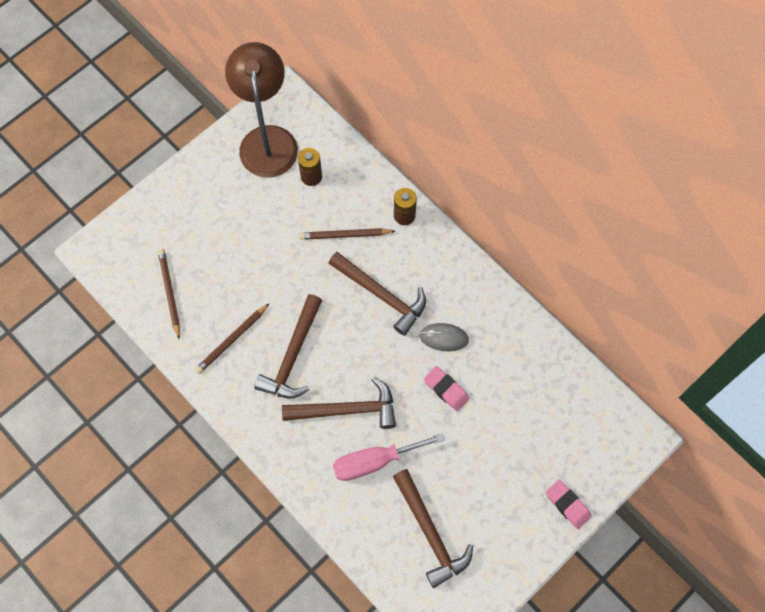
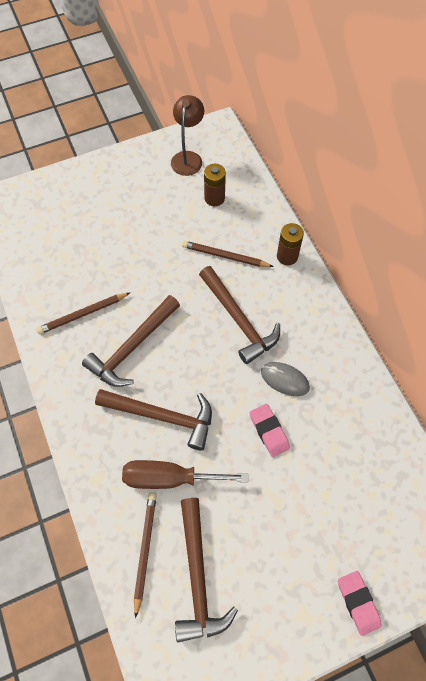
camera: 20 degrees right, 5 degrees down
(170, 293) = (47, 255): brown pencil -> brown pencil (145, 550)
(267, 140) = (188, 158): brown lamp -> brown lamp, size x0.58
(374, 461) = (169, 478): pink screwdriver -> brown screwdriver

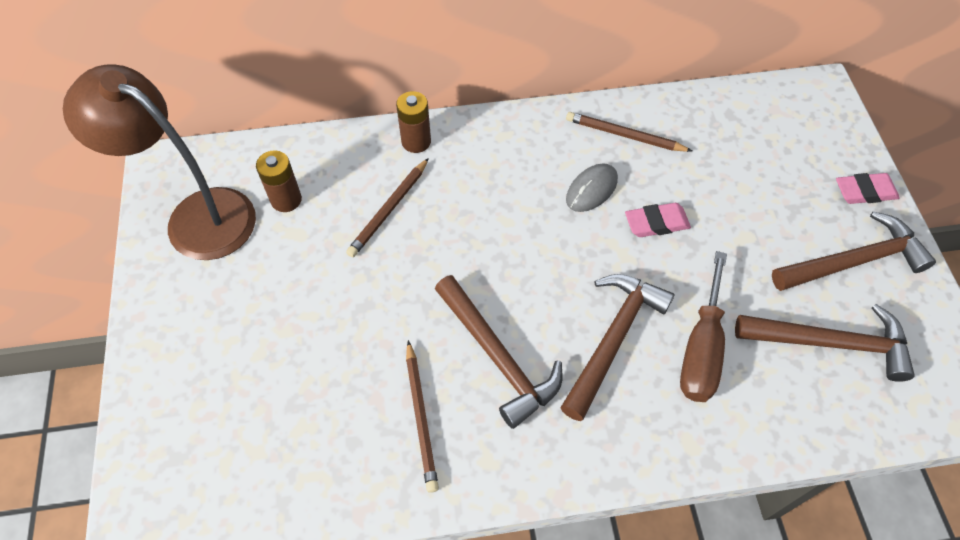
camera: 75 degrees left, 5 degrees down
(145, 550) = (794, 398): brown pencil -> brown pencil (624, 135)
(188, 158) = (196, 216): brown lamp -> brown lamp, size x1.73
(238, 320) = (493, 218): brown hammer -> brown hammer (854, 261)

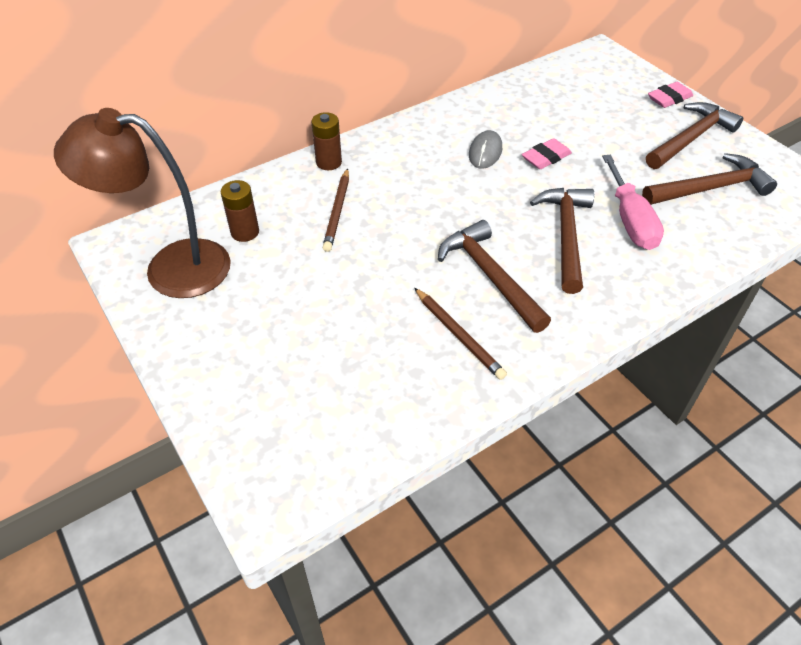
camera: 25 degrees left, 10 degrees down
(497, 357) = (490, 276): brown hammer -> brown hammer turned 150 degrees counterclockwise
(624, 135) = (485, 113): brown pencil -> none
(701, 348) = (630, 220): brown screwdriver -> pink screwdriver

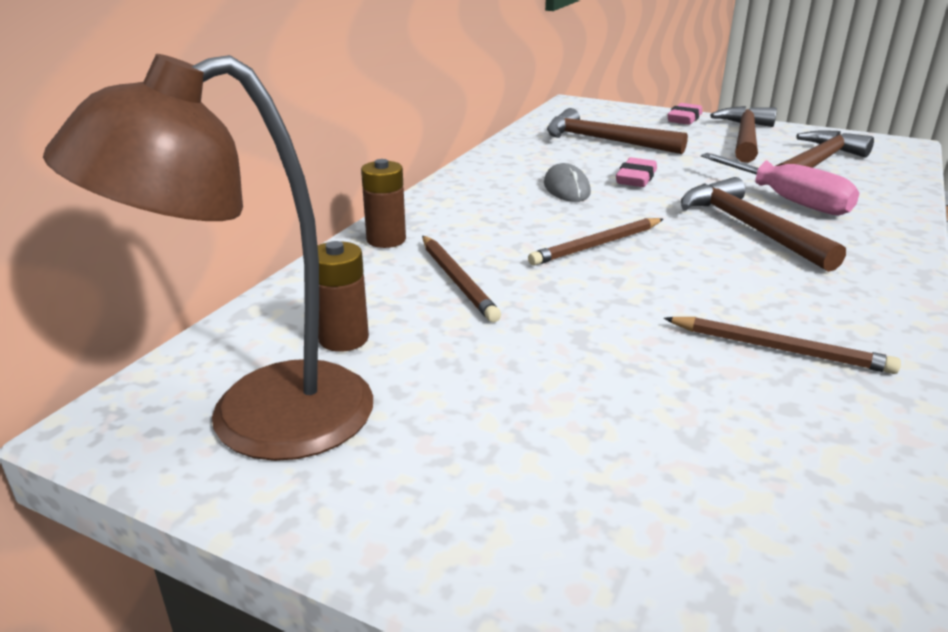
camera: 30 degrees left, 20 degrees down
(446, 213) = (597, 245): none -> brown pencil
(490, 276) = (727, 283): brown hammer -> brown hammer (604, 141)

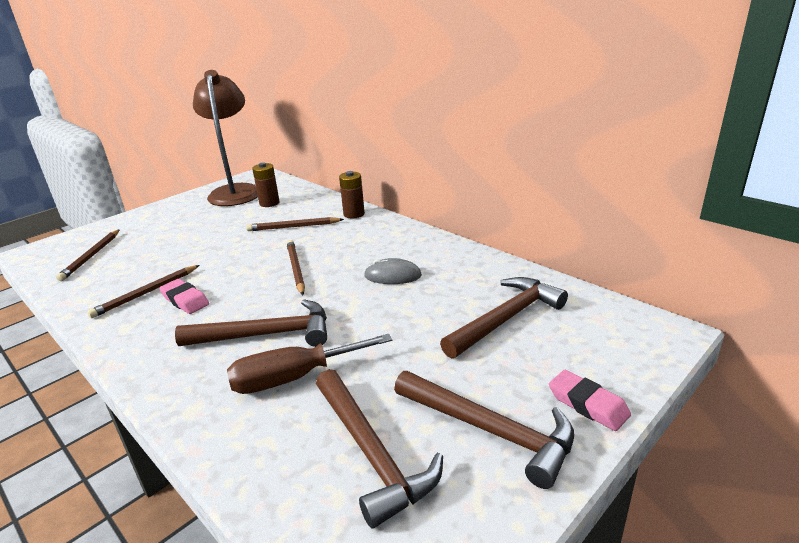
camera: 110 degrees right, 0 degrees up
(636, 178) = (396, 311): pink eraser -> pink eraser (185, 300)
(752, 516) = (91, 256): none -> brown pencil
(788, 201) = (294, 378): pink screwdriver -> brown screwdriver

